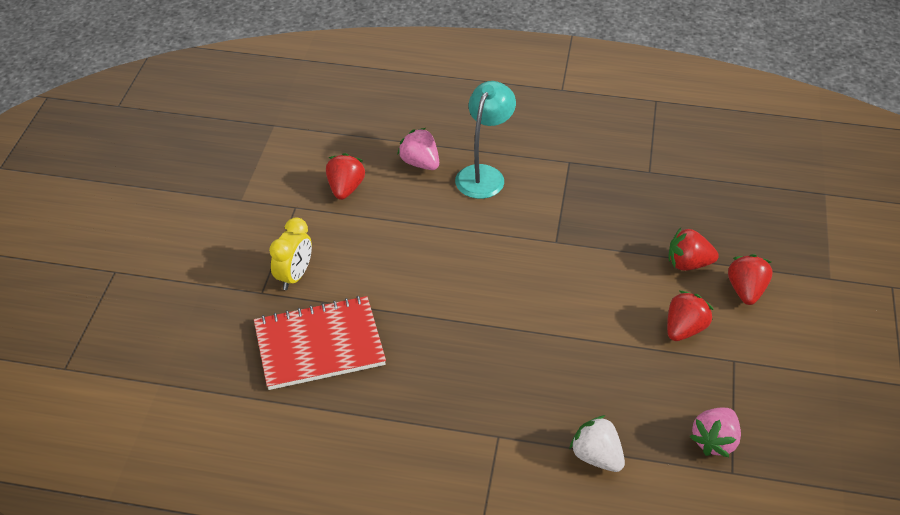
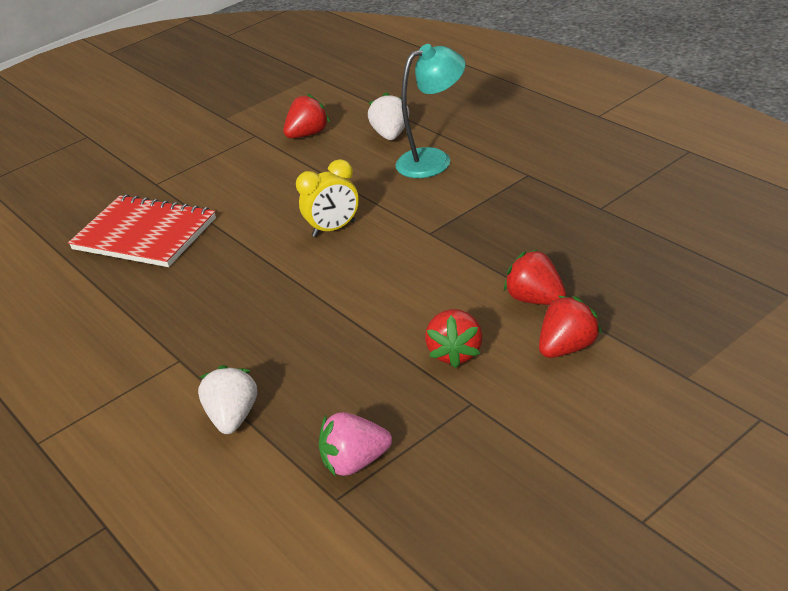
camera: 45 degrees right, 10 degrees down
(294, 276) = (191, 181): yellow clock -> yellow clock (334, 229)
(420, 163) = (391, 134): pink strawberry -> white strawberry
(684, 329) = (456, 353): red strawberry -> red strawberry turned 105 degrees clockwise

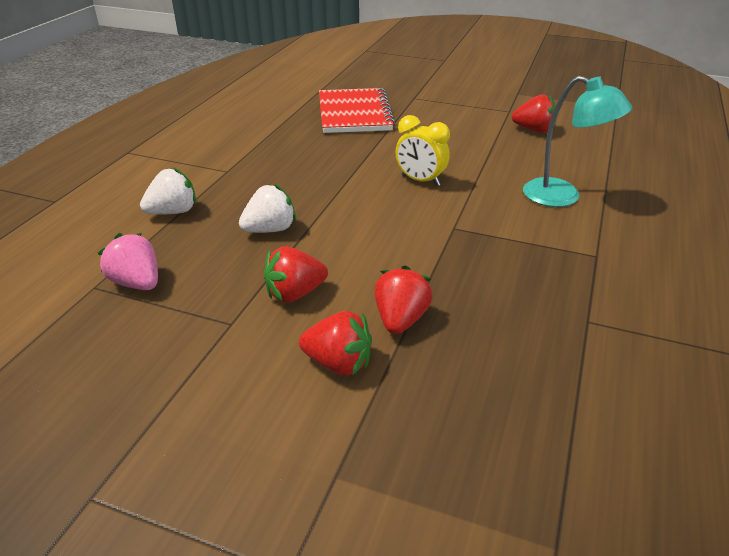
camera: 55 degrees right, 0 degrees up
(391, 134) = (576, 165): white strawberry -> white strawberry (270, 229)

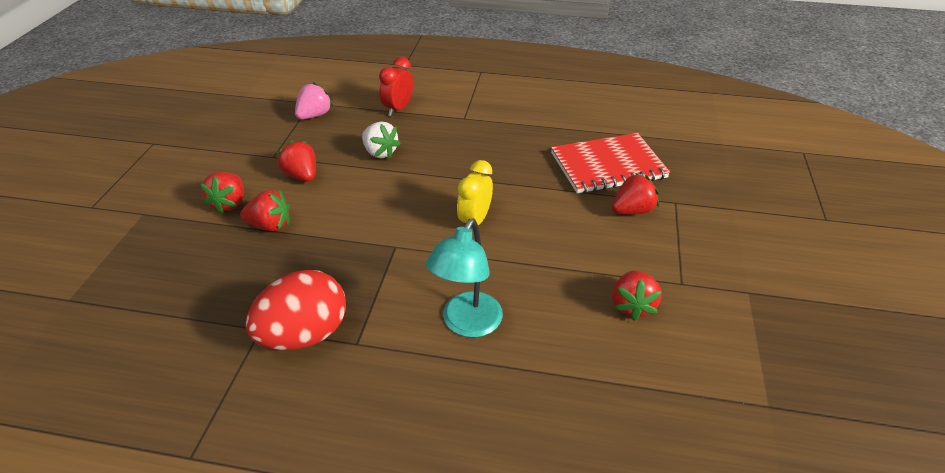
camera: 80 degrees right, 5 degrees up
(173, 212) = (398, 109): white strawberry -> red clock
(421, 113) = (632, 210): none -> red strawberry
(591, 288) = (304, 335): none -> red egg

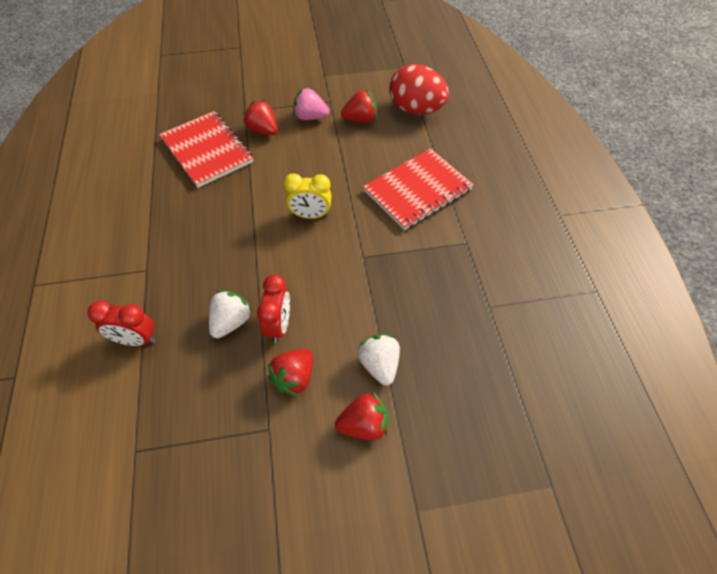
camera: 110 degrees left, 15 degrees up
(270, 225) = (379, 365): red strawberry -> white strawberry
(304, 335) = (477, 275): red egg -> red egg (416, 109)
(314, 115) = (167, 429): pink strawberry -> pink strawberry (310, 117)
(357, 176) = (279, 325): none -> red clock
(467, 324) = (417, 190): turquoise lamp -> red notebook

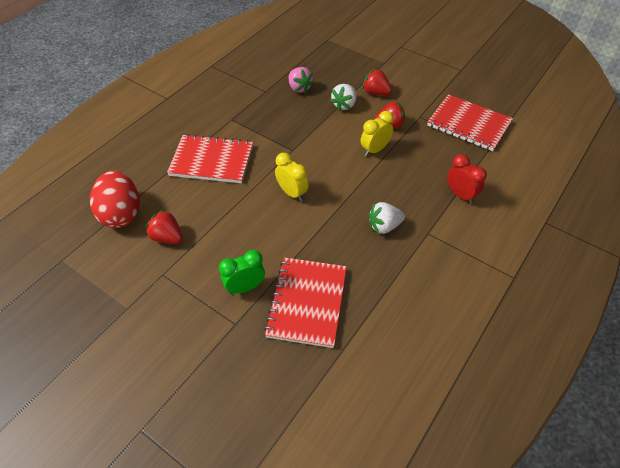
camera: 135 degrees left, 5 degrees down
(189, 474) = (468, 124): none -> red notebook
(231, 322) = (399, 168): white strawberry -> white strawberry (384, 226)
(263, 130) = (245, 287): red strawberry -> green clock
(279, 325) = (375, 150): red clock -> yellow clock
(310, 117) = (196, 270): pink strawberry -> pink strawberry (299, 88)

